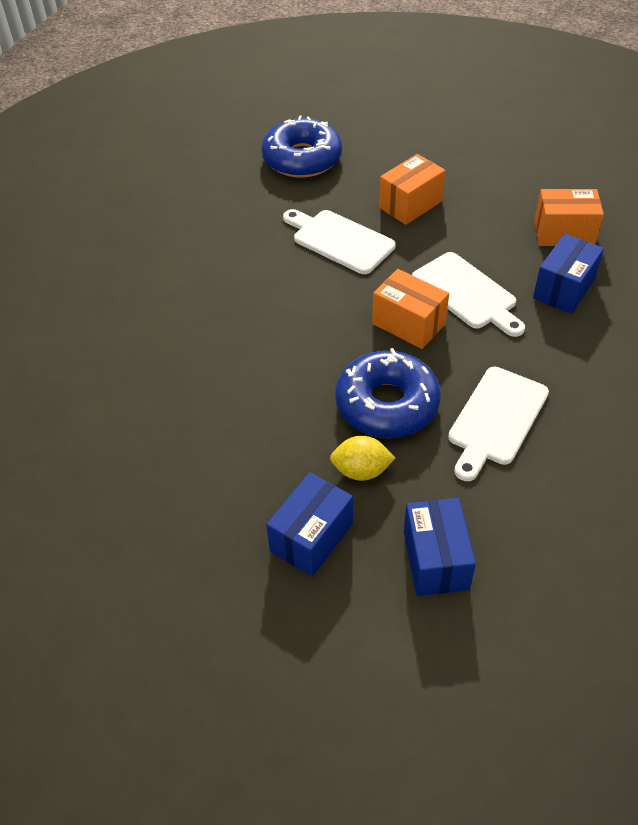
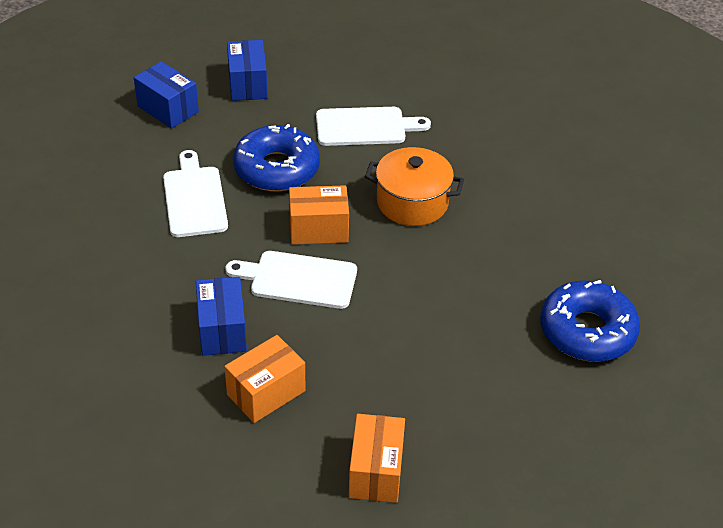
camera: 135 degrees right, 5 degrees down
(304, 302) = (412, 202): none -> orange pot
(340, 240) = (448, 267): white cutting board -> white cutting board (365, 127)
(361, 471) = (253, 126): yellow lemon -> none
(410, 204) = (432, 340): orange box -> orange box (376, 471)

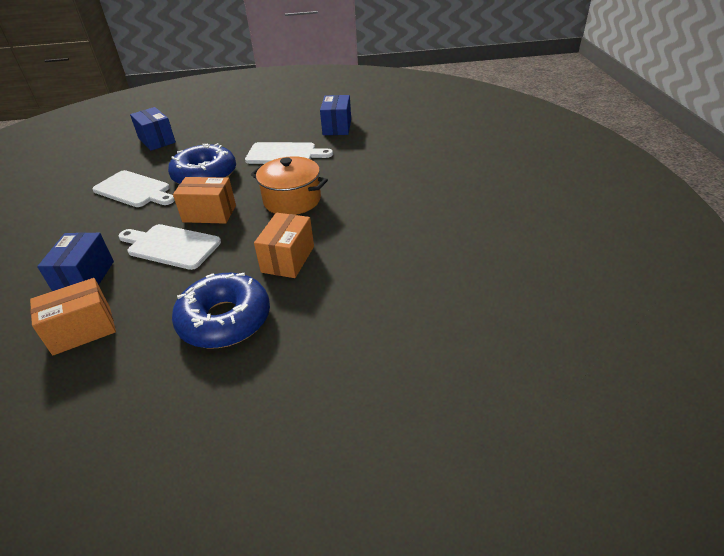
camera: 15 degrees right, 5 degrees down
(194, 198) = (134, 190): white cutting board -> white cutting board turned 120 degrees clockwise
(248, 84) = (219, 129): blue box -> blue box (337, 127)
(376, 471) = (127, 415): orange box -> orange box (288, 259)
(587, 331) = (395, 304): blue donut -> blue donut (225, 320)

